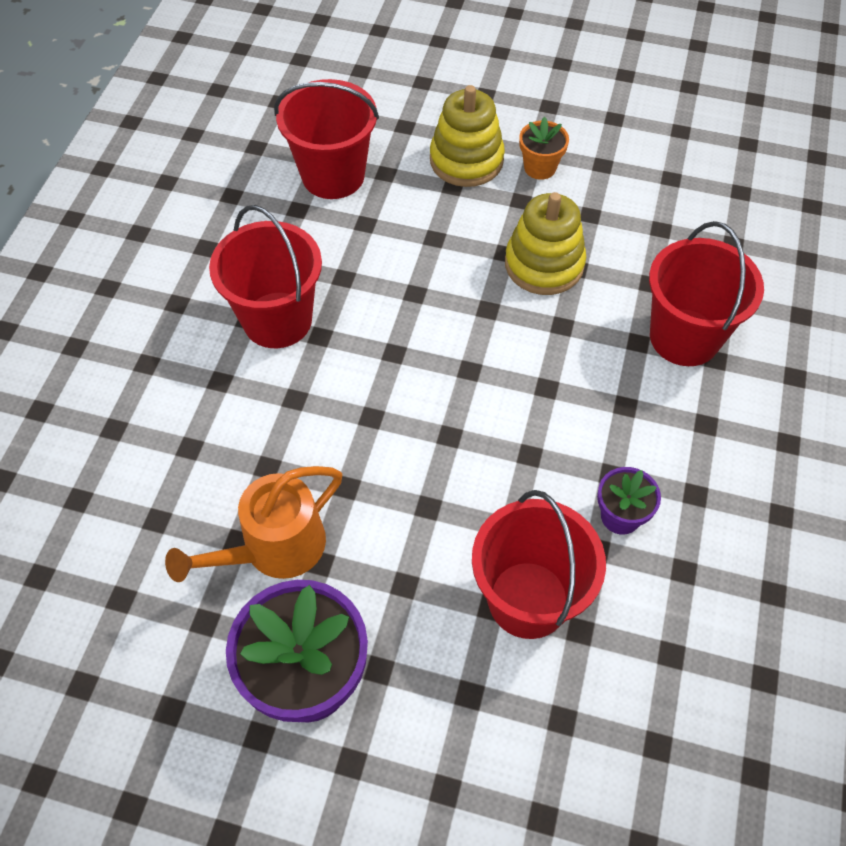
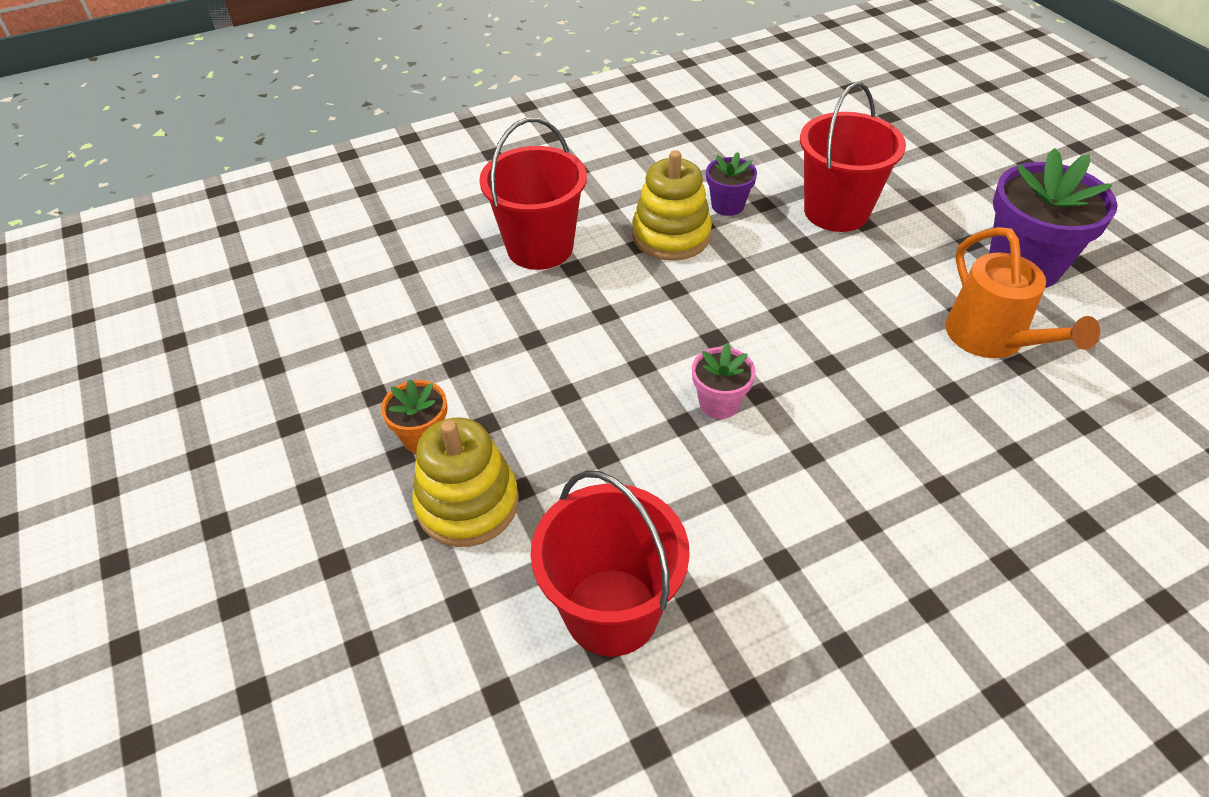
camera: 130 degrees left, 10 degrees down
(274, 549) = (992, 339): orange watering can -> orange watering can turned 60 degrees clockwise
(277, 320) = (835, 499): red bucket -> none
(409, 324) = (719, 403): none -> pink flower pot
(544, 264) = (551, 360): yellow stacking toy -> yellow stacking toy (671, 236)

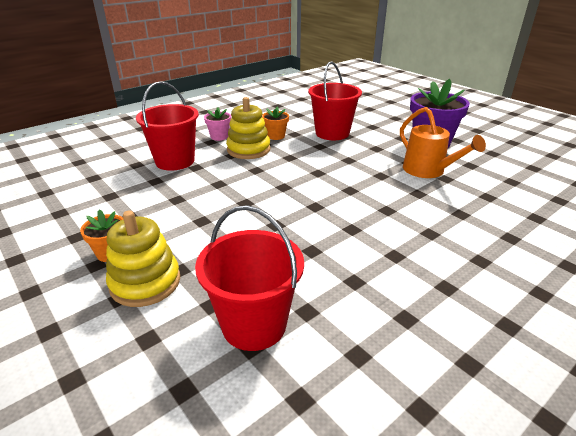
camera: 15 degrees left, 15 degrees down
(719, 403) = (294, 213): pink flower pot -> pink flower pot (219, 137)
(727, 205) = (276, 136): purple flower pot -> orange flower pot

